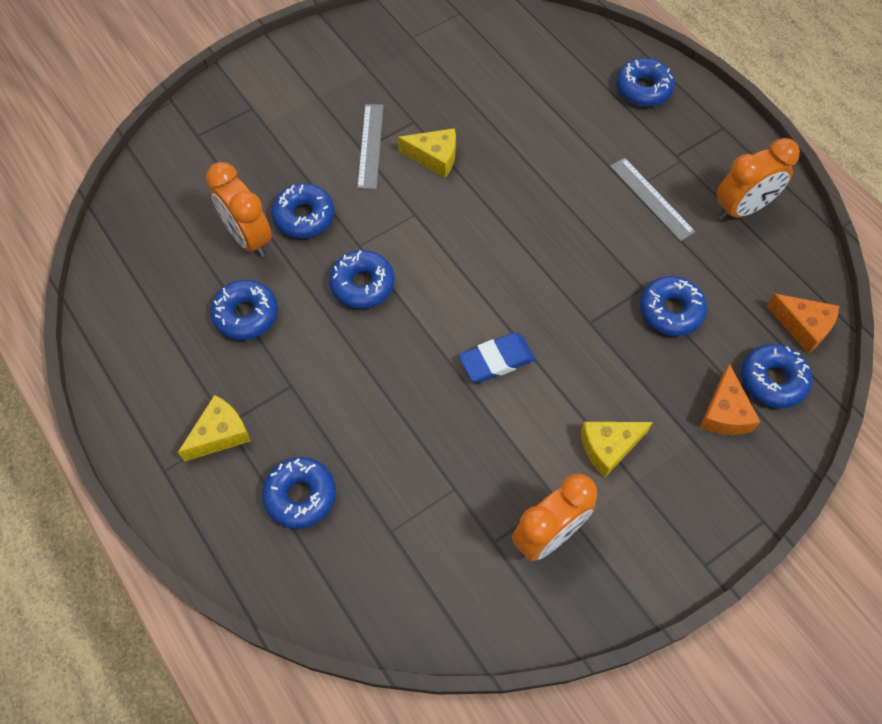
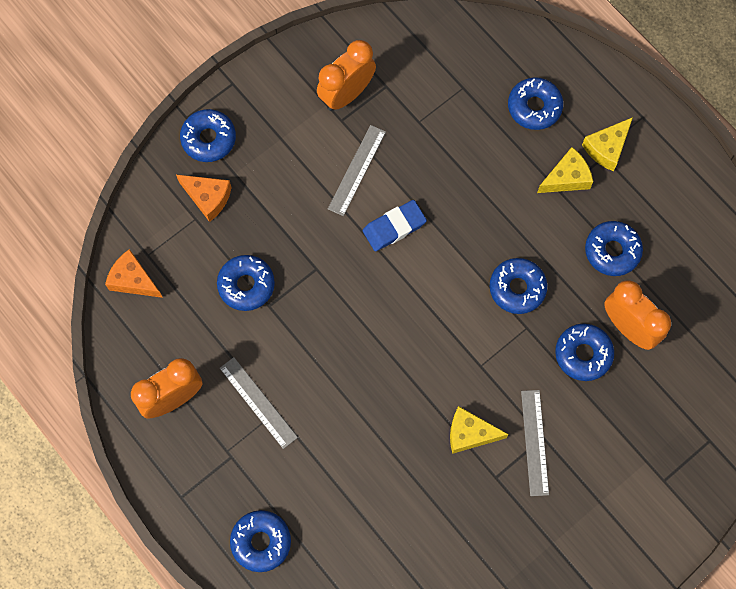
camera: 175 degrees right, 10 degrees up
(538, 432) = (357, 170): none -> grey ruler
(608, 447) = (301, 162): yellow cheese -> yellow cheese (567, 178)
(724, 413) = (208, 198): orange cheese -> orange cheese turned 120 degrees clockwise
(772, 380) = (165, 229): blue donut -> blue donut (209, 139)

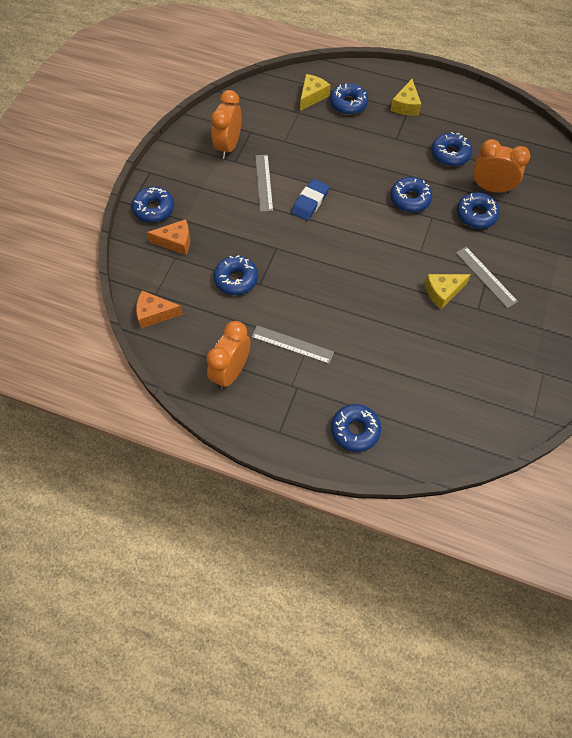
camera: 30 degrees left, 10 degrees down
(567, 178) = (394, 130): yellow cheese -> yellow cheese (312, 96)

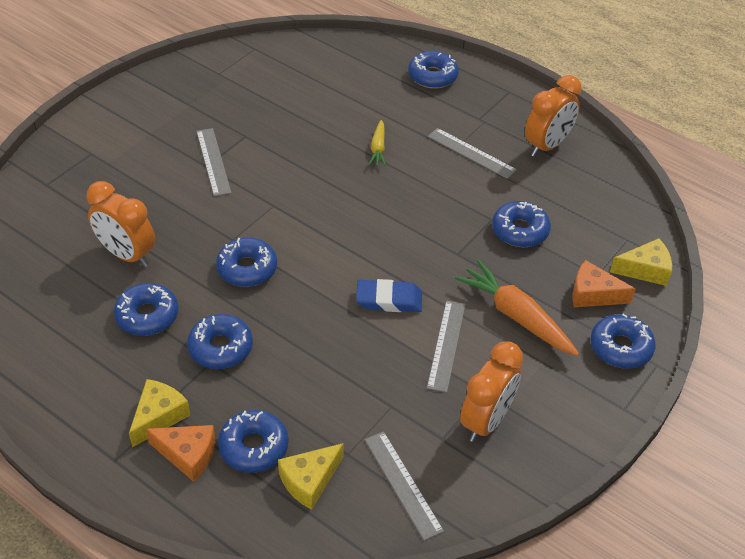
camera: 165 degrees left, 15 degrees down
(154, 313) = (629, 218): orange cheese -> orange cheese (188, 455)
(225, 212) = (516, 316): none -> orange carrot
(264, 106) = (403, 484): none -> grey ruler
(310, 202) = (389, 300): blue eraser -> blue eraser turned 45 degrees clockwise
(369, 327) = (378, 148): none -> yellow carrot
(442, 292) = (274, 159): yellow cheese -> yellow cheese (645, 270)
(476, 215) = (173, 227): blue donut -> blue donut (220, 348)

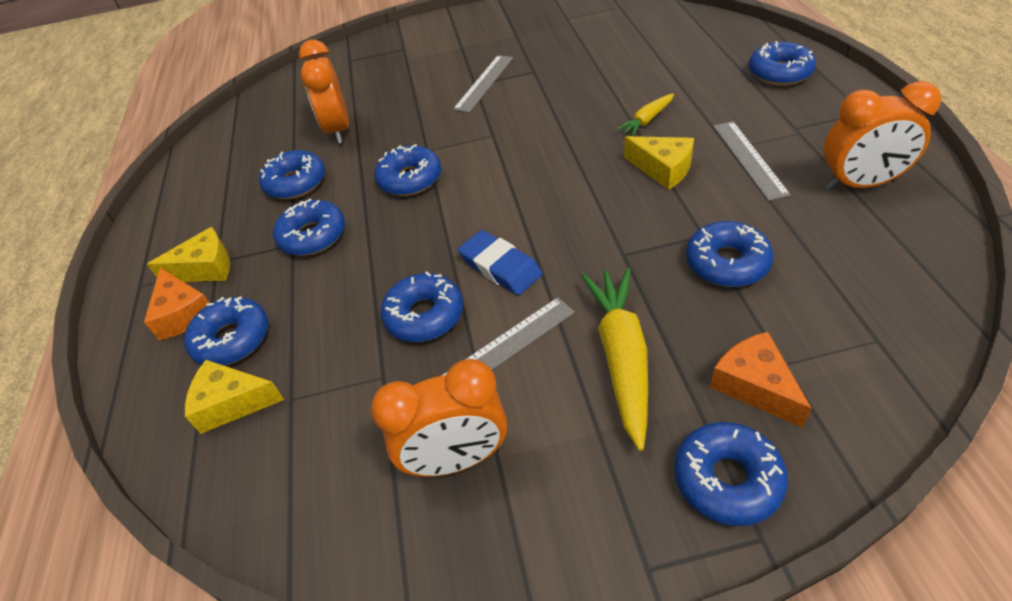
camera: 50 degrees right, 0 degrees up
(374, 356) = (424, 315): none -> blue donut
(403, 484) = (299, 469): grey ruler -> none
(516, 316) = (621, 357): orange carrot -> yellow carrot
(645, 270) = (870, 395): yellow cheese -> yellow cheese (663, 169)

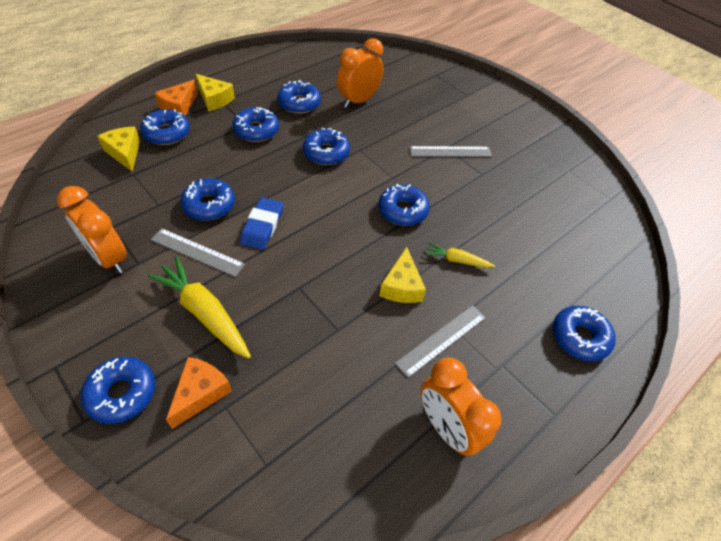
camera: 50 degrees right, 5 degrees up
(621, 357) = (204, 312): yellow carrot -> yellow carrot turned 105 degrees counterclockwise
(727, 263) = (313, 351): blue donut -> blue donut (402, 210)

